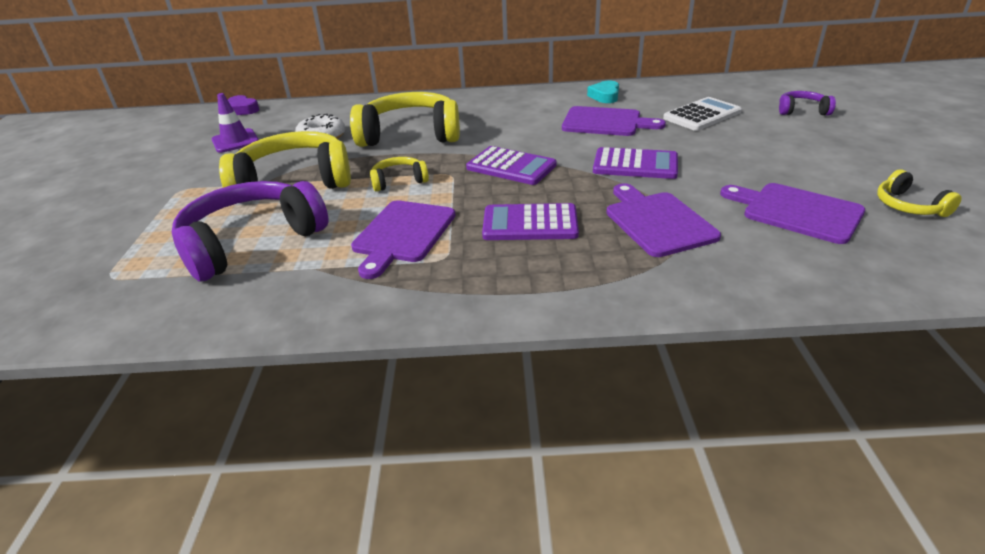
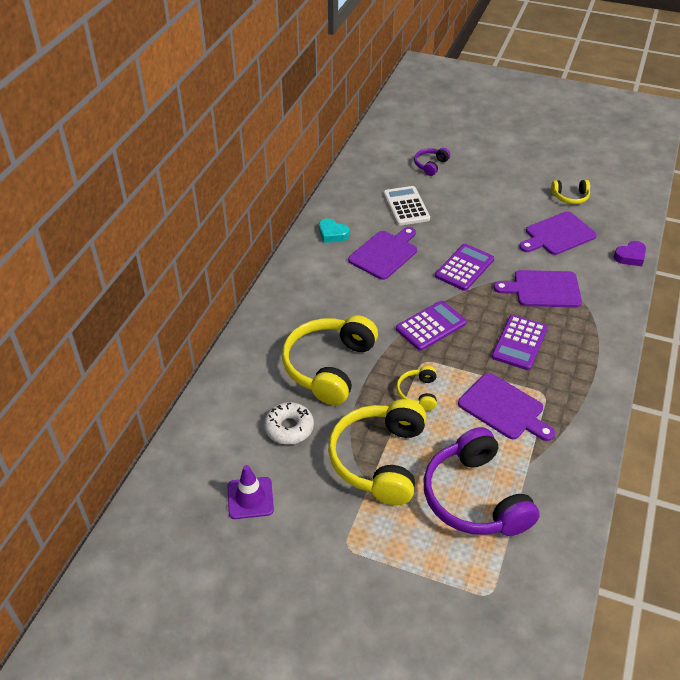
camera: 70 degrees left, 10 degrees up
(242, 110) = (155, 487): purple heart -> purple heart (630, 257)

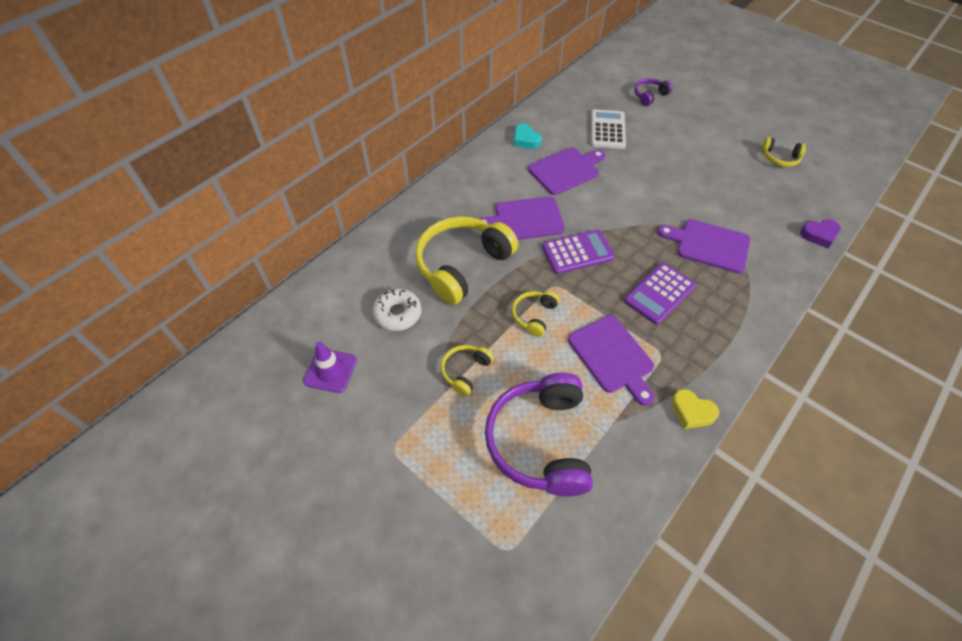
camera: 20 degrees right, 10 degrees up
(379, 460) = (465, 371): yellow headphones -> yellow headphones, size x0.47
(464, 268) = (637, 203): purple calculator -> none
(558, 235) = (749, 193): purple cutting board -> purple cutting board (525, 219)
(590, 433) = (691, 412): none -> yellow heart

